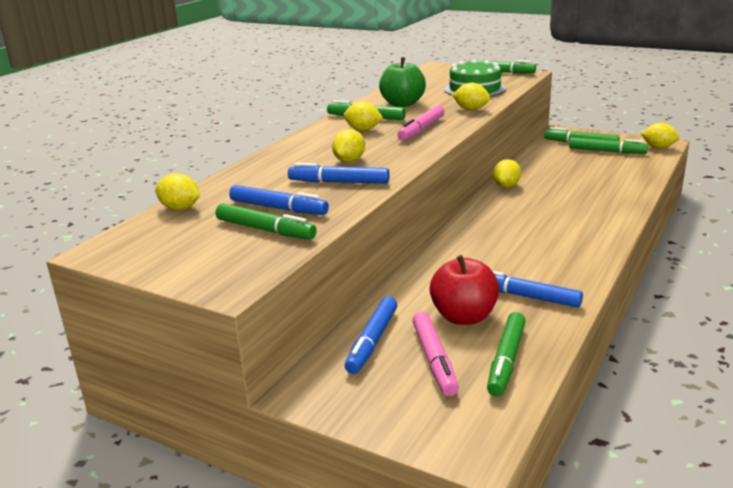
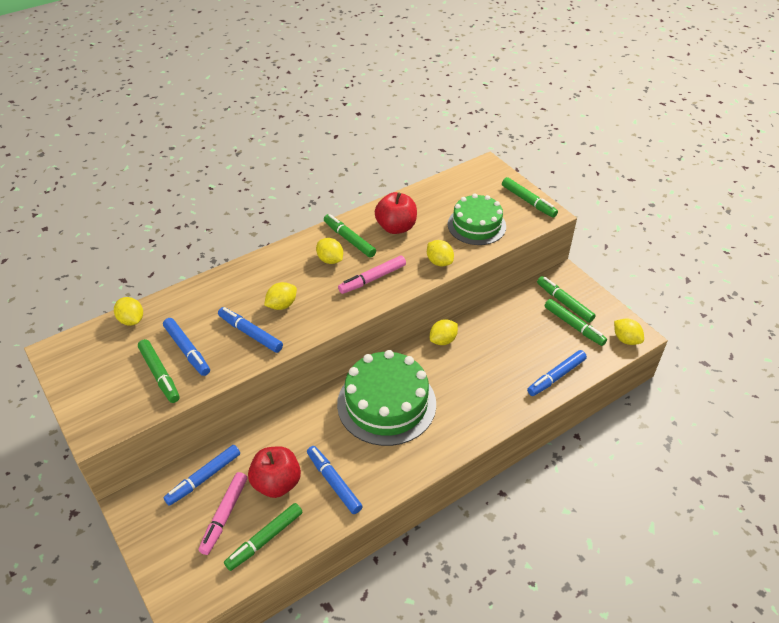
camera: 25 degrees right, 20 degrees up
(402, 104) = (396, 227): green apple -> red apple
(506, 233) = (386, 403): none -> green cake
(634, 178) = (556, 376): none -> blue marker

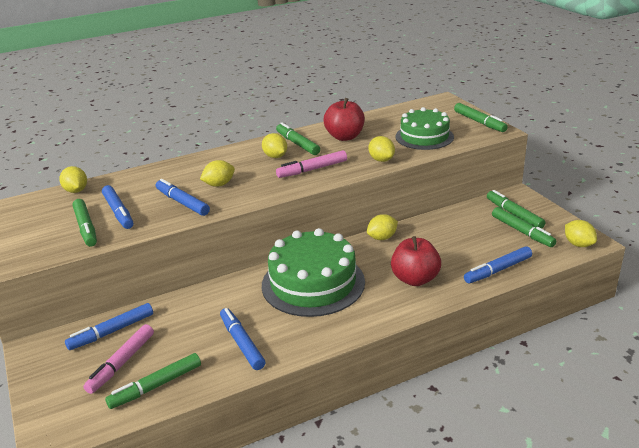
camera: 10 degrees right, 15 degrees down
(276, 483) = (183, 340): red apple -> red apple (415, 279)

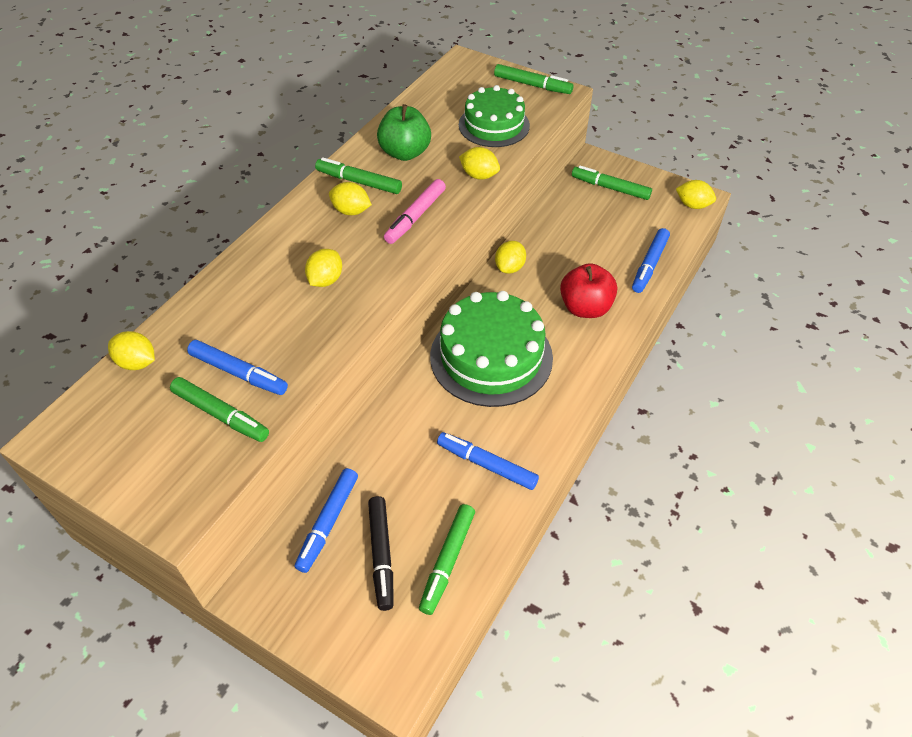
camera: 35 degrees left, 20 degrees up
(121, 363) = (381, 555): pink marker -> black marker
(182, 202) = (308, 325): blue marker -> none
(344, 137) = (405, 153): red apple -> green apple
(522, 232) = (634, 208): green marker -> none

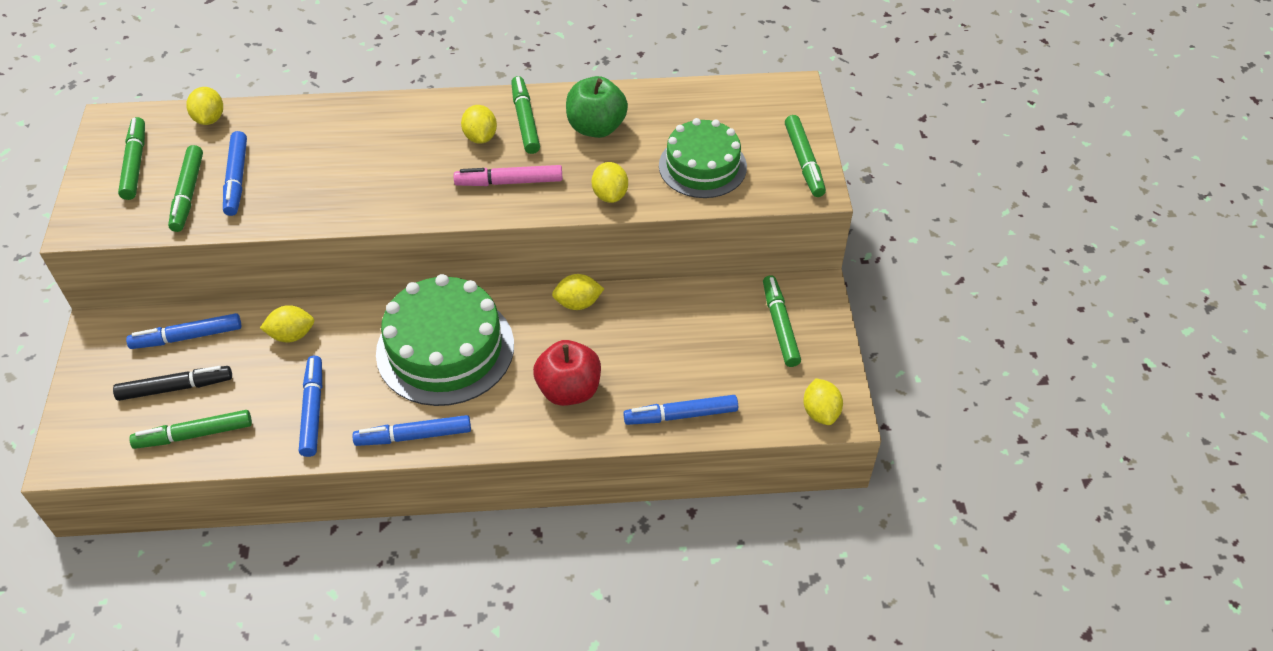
camera: 55 degrees right, 0 degrees up
(135, 440) = (135, 164): none -> green marker
(325, 280) = (379, 169): yellow lemon -> yellow lemon (292, 335)
(381, 555) = (175, 388): black marker -> black marker turned 150 degrees counterclockwise
(562, 412) = (413, 436): none -> blue marker

